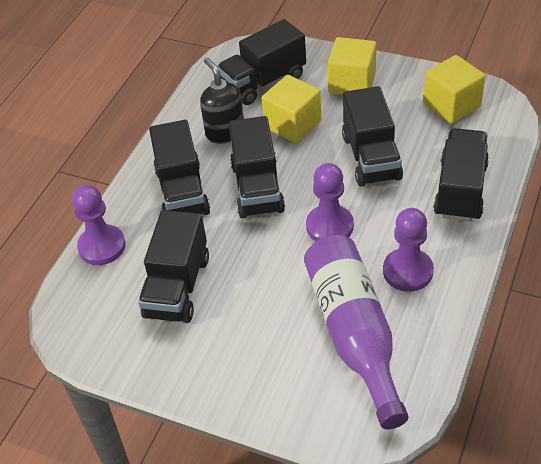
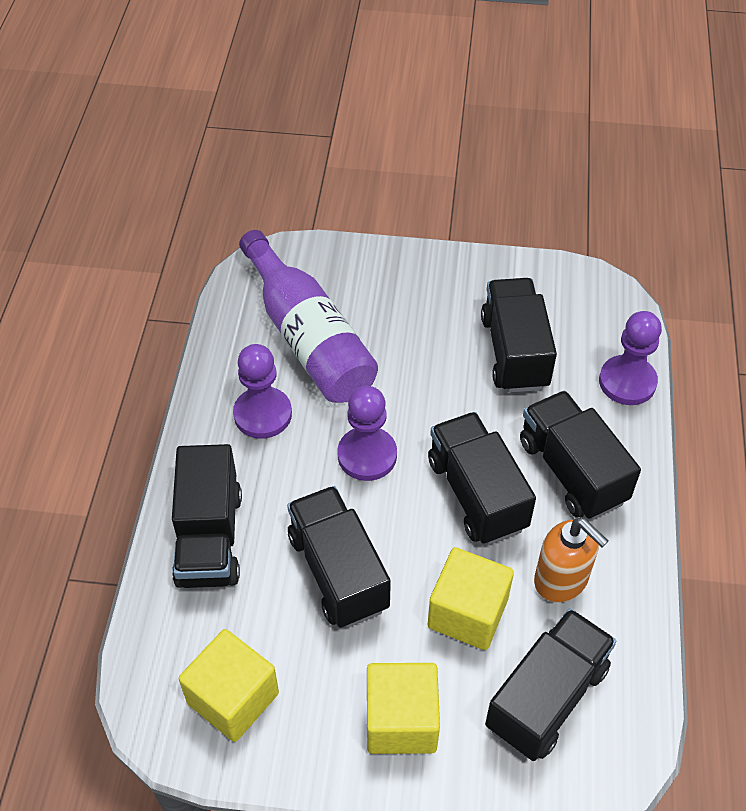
camera: 160 degrees right, 5 degrees up
(225, 132) = (561, 580): black soap dispenser -> orange soap dispenser

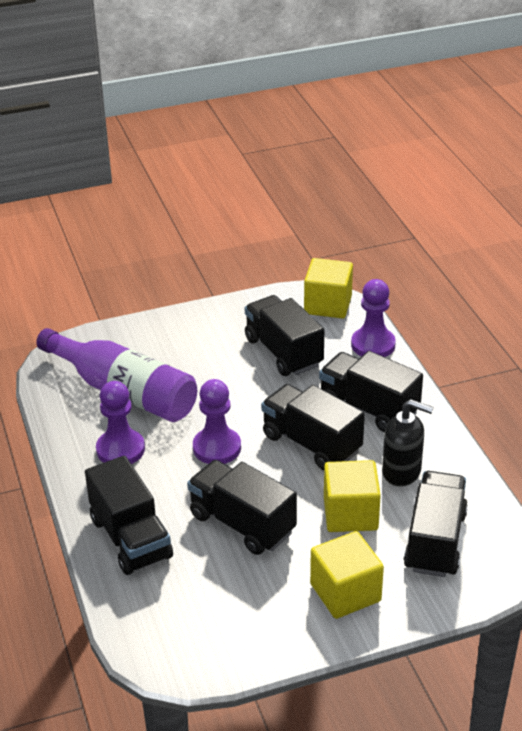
camera: 25 degrees left, 15 degrees down
(233, 698) = (215, 626): yellow cube -> yellow cube (328, 305)
(561, 580) = (402, 472): orange soap dispenser -> black soap dispenser

